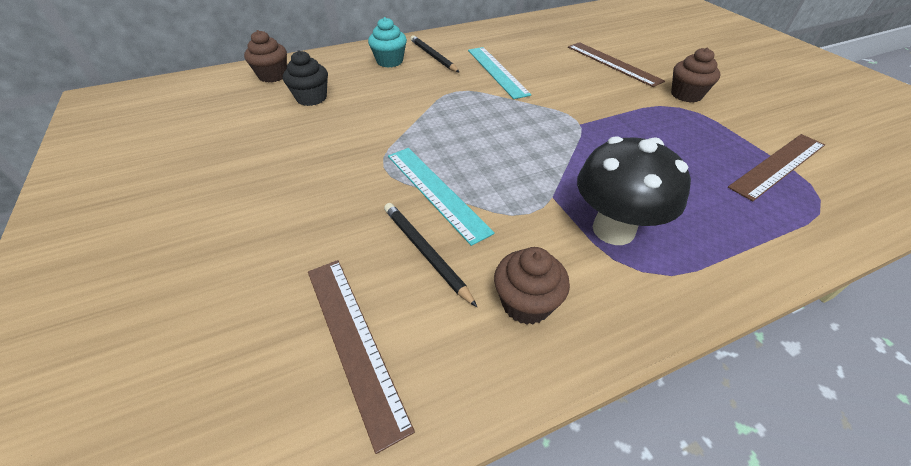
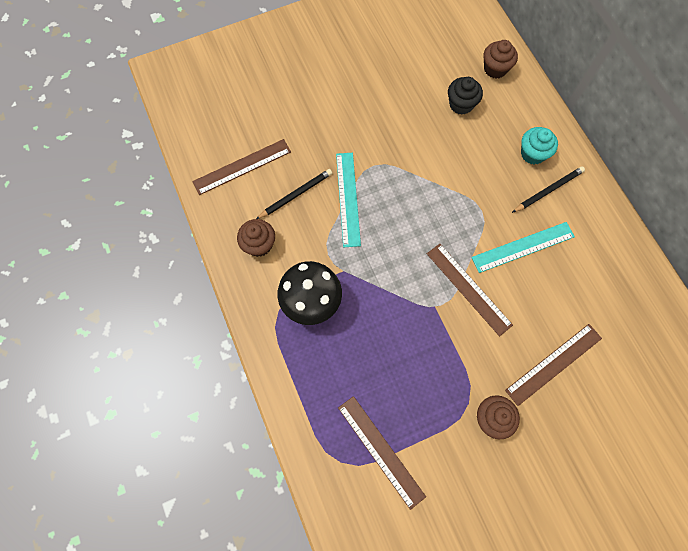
camera: 90 degrees right, 25 degrees up
(436, 191) = (348, 198): turquoise ruler -> turquoise ruler turned 60 degrees counterclockwise
(551, 102) = (468, 288): none -> brown ruler

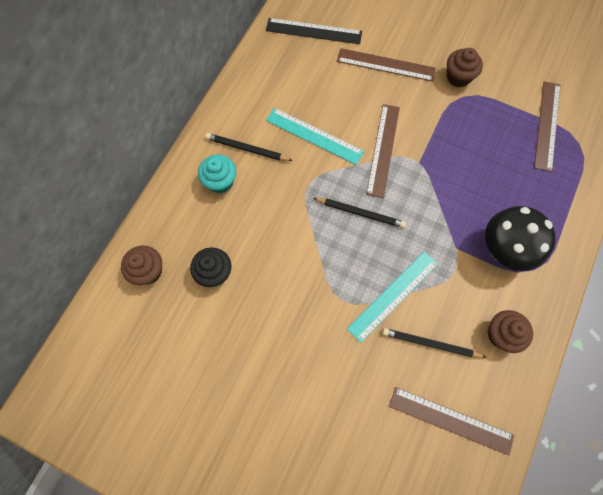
camera: 130 degrees left, 0 degrees up
(427, 227) = (360, 213): none -> black pencil
(639, 331) = (313, 31): none -> black ruler

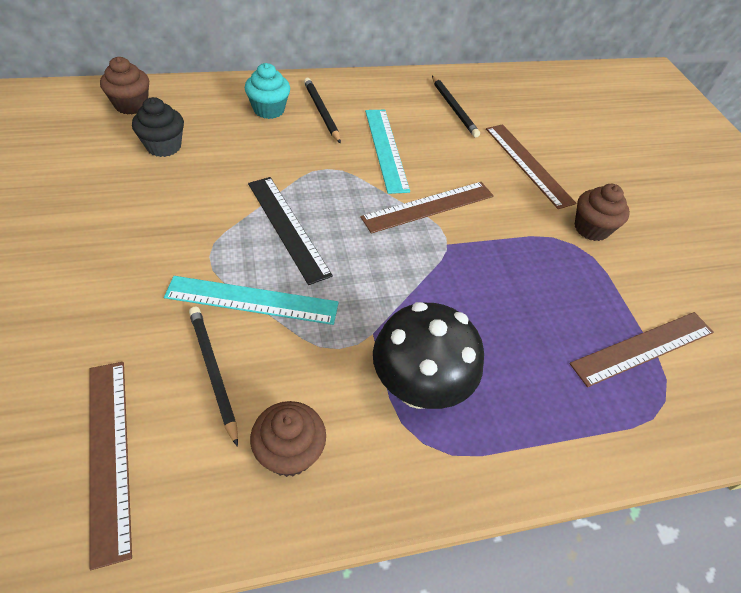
camera: 45 degrees right, 20 degrees down
(313, 31) = (496, 101): black ruler -> black ruler (287, 227)
(360, 213) = (333, 222): black pencil -> black pencil (453, 108)

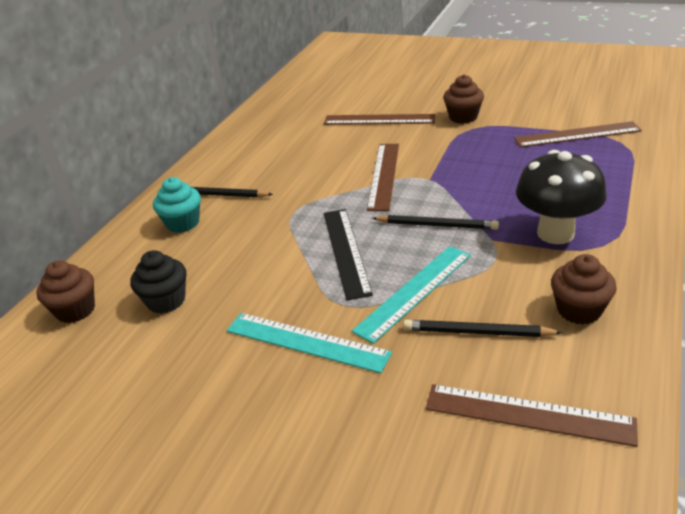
camera: 45 degrees left, 15 degrees down
(287, 227) = (346, 251): black ruler -> black ruler turned 75 degrees clockwise
(386, 149) = (300, 176): turquoise ruler -> turquoise ruler (306, 342)
(453, 108) = (284, 130): black pencil -> black pencil (436, 225)
(643, 348) = (577, 135): brown ruler -> brown ruler turned 75 degrees clockwise

